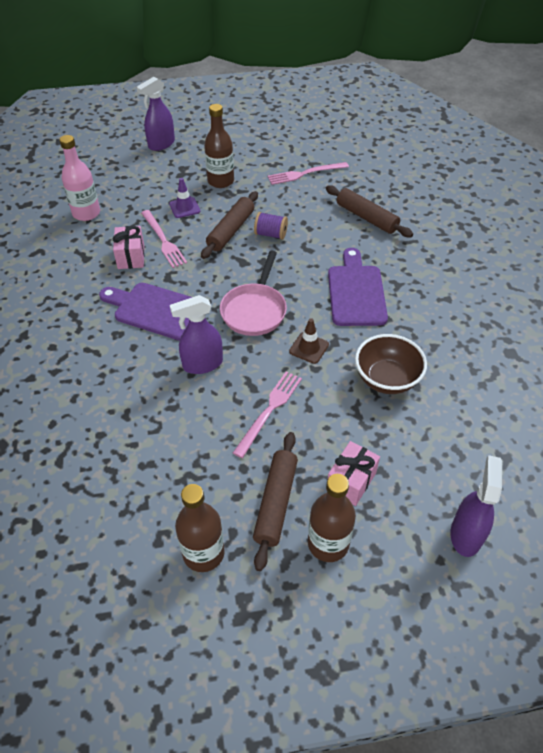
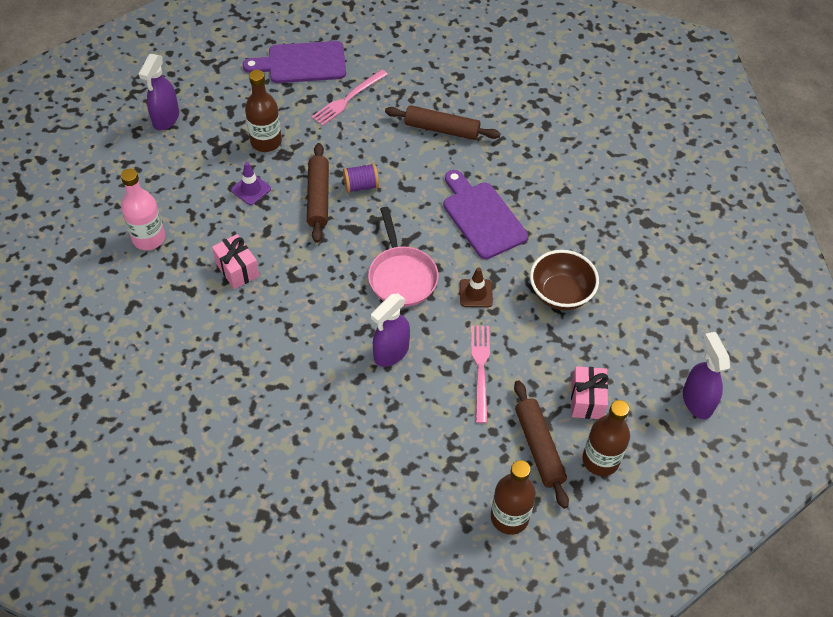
camera: 30 degrees left, 5 degrees up
(156, 310) = (308, 317): purple cutting board -> purple cutting board (302, 63)
(163, 240) = (257, 237): pink fork -> none

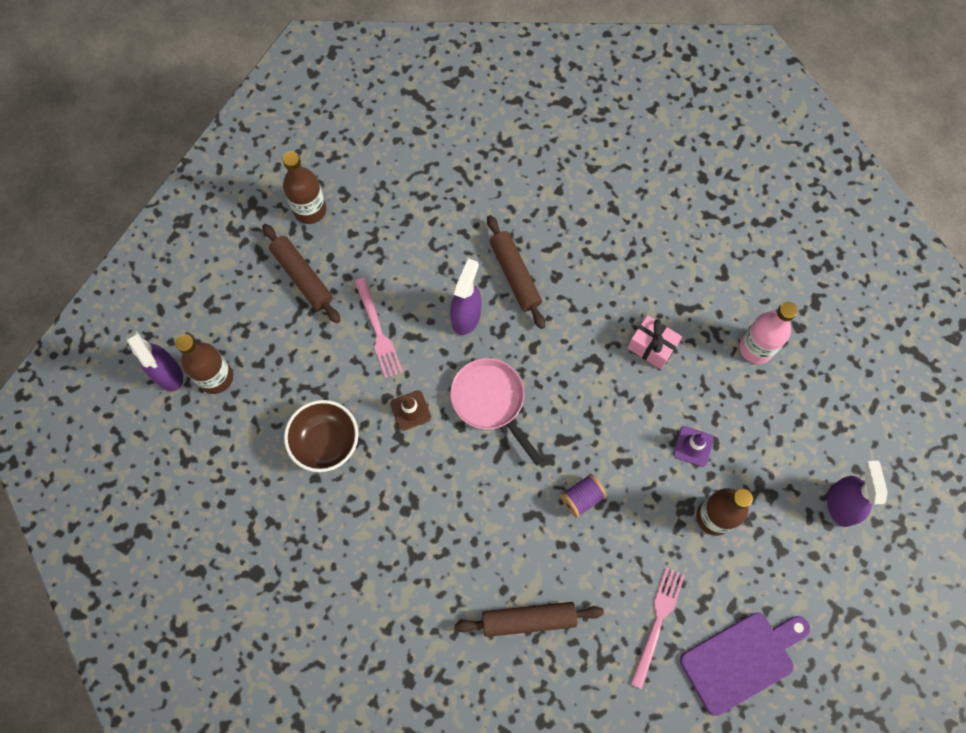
camera: 160 degrees right, 15 degrees up
(318, 197) = (619, 464): brown rolling pin -> brown rolling pin (515, 275)
(482, 217) = (437, 508): purple cutting board -> none
(586, 400) = (271, 337): pink gift -> none
(600, 460) = (246, 285): brown bottle -> brown bottle (216, 377)

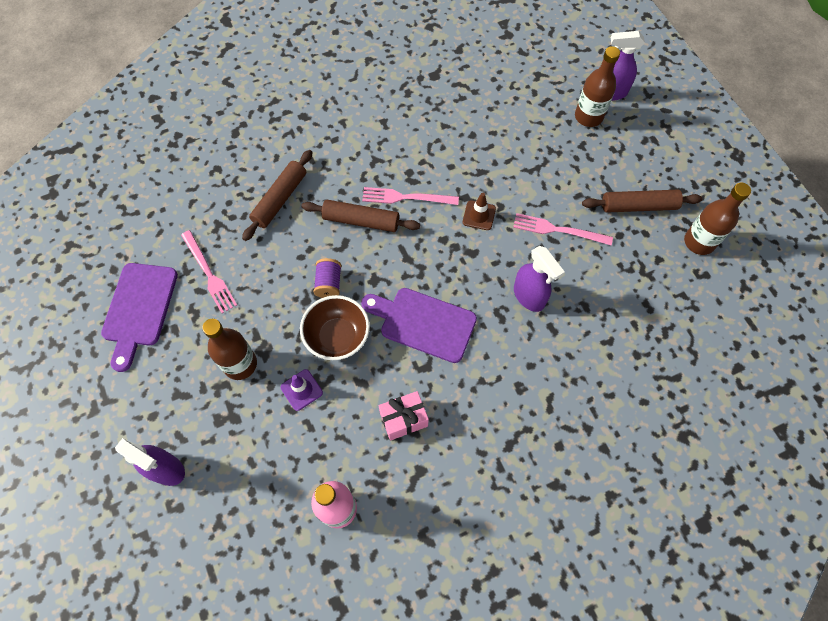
camera: 125 degrees right, 5 degrees down
(326, 442) = (493, 153): brown bowl -> brown bowl (337, 337)
(437, 492) = (406, 197): none -> pink fork
(490, 401) = (447, 270): pink pan -> none
(515, 275) = (542, 356): brown rolling pin -> brown rolling pin (361, 221)
(557, 387) = (423, 323): none -> purple cutting board

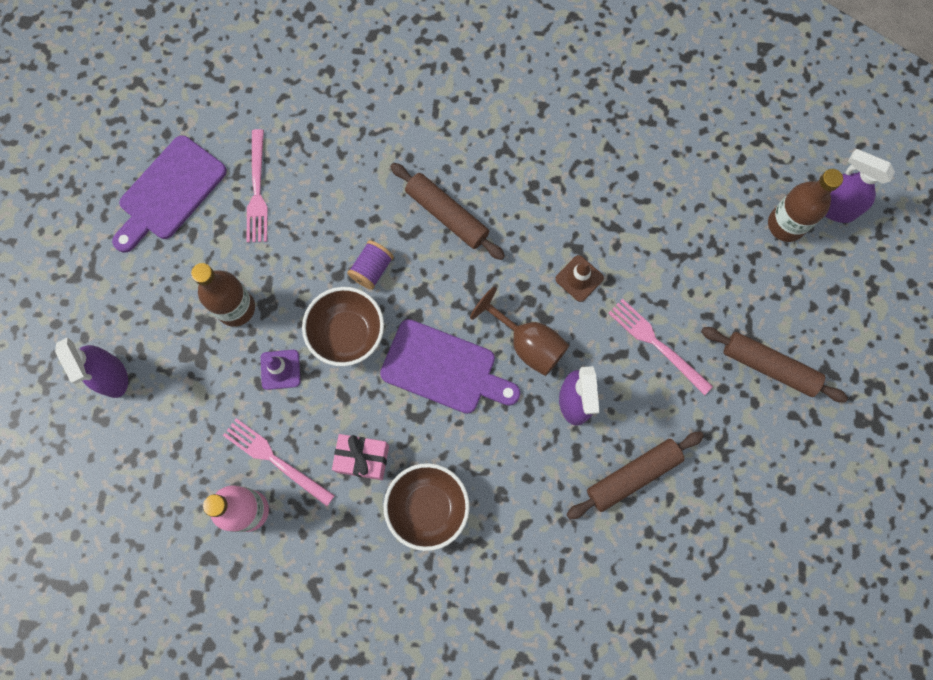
camera: 30 degrees right, 10 degrees up
(280, 199) = (375, 143): brown rolling pin -> brown rolling pin (633, 476)
(406, 197) = (512, 214): pink fork -> pink fork (275, 460)
(423, 323) = (444, 368): purple cutting board -> purple cutting board turned 150 degrees clockwise
(472, 275) = (528, 343): none -> brown goblet
(473, 427) = (428, 508): none -> brown bowl
(699, 242) = (810, 447): brown bottle -> none

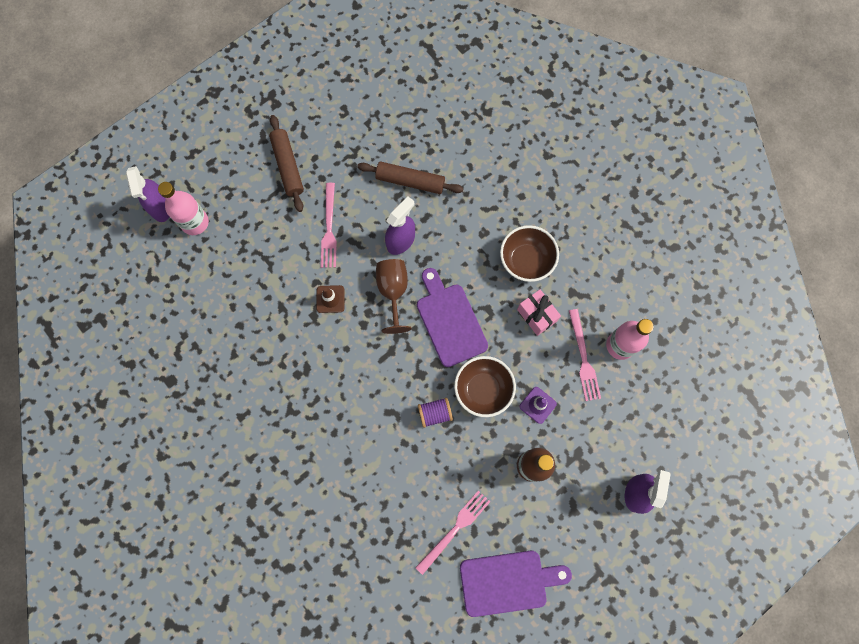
camera: 135 degrees left, 0 degrees up
(447, 215) = (362, 404): brown rolling pin -> none
(786, 224) = (195, 222): brown bottle -> pink bottle

